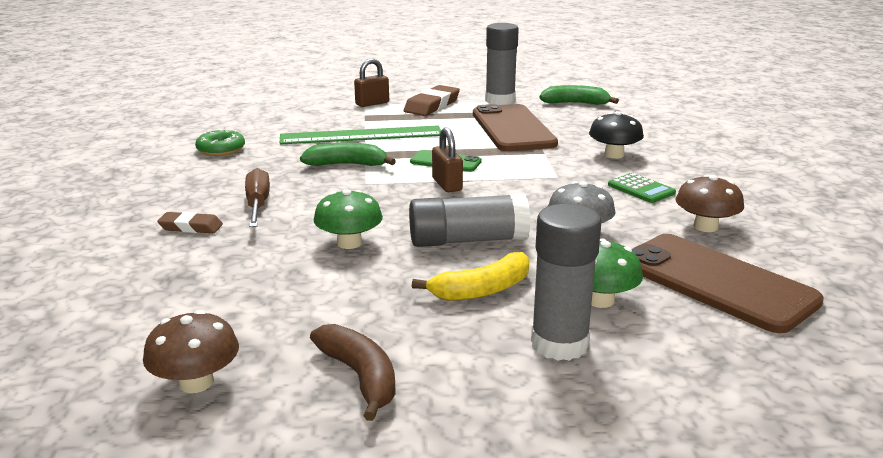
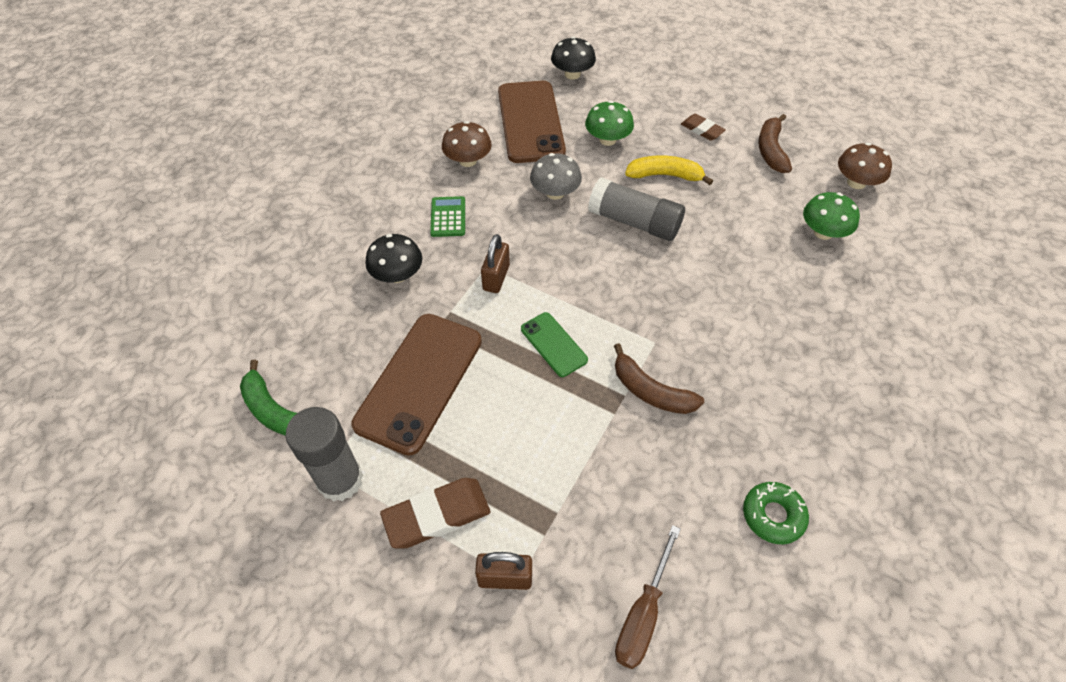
camera: 145 degrees left, 30 degrees up
(191, 227) = (837, 344): brown eraser -> brown eraser (702, 130)
(257, 205) = (769, 353): brown screwdriver -> brown screwdriver (643, 614)
(347, 165) = (650, 391): green banana -> brown banana
(349, 243) = (719, 259): green mushroom -> green mushroom (823, 232)
(361, 135) = (591, 462): green ruler -> none
(447, 184) = (587, 302): brown padlock -> brown padlock (496, 277)
(559, 344) = (658, 125): grey glue stick -> none
(783, 365) = (572, 74): none -> black mushroom

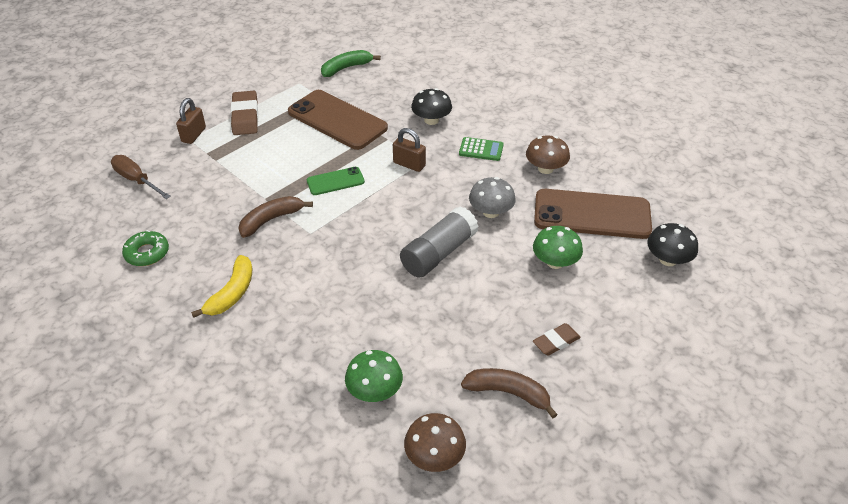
camera: 105 degrees right, 10 degrees down
(340, 480) = (288, 87): grey glue stick -> none
(665, 175) = (492, 290): yellow banana -> yellow banana (232, 293)

